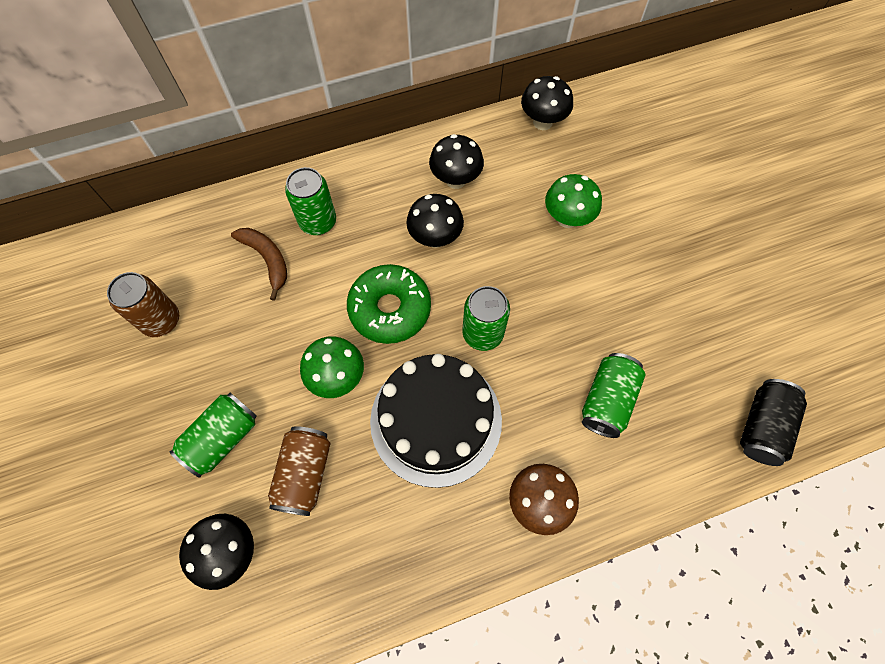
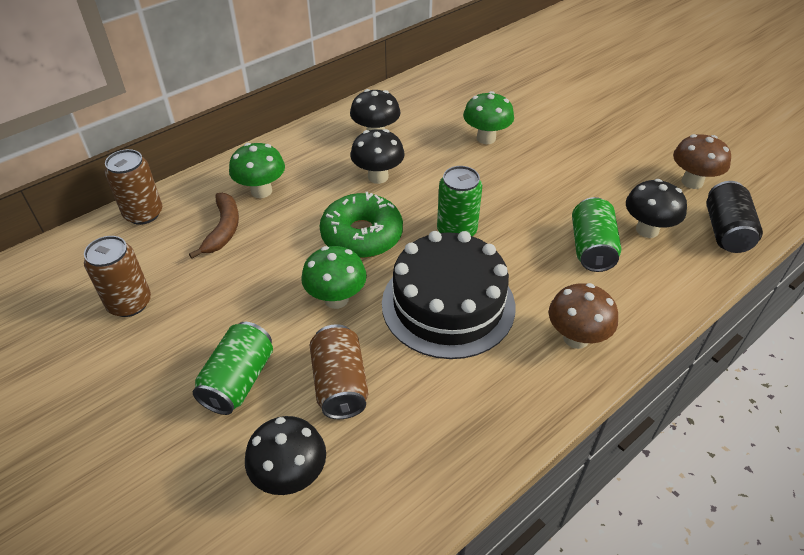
camera: 20 degrees left, 20 degrees down
(204, 217) = (143, 214): none -> brown can
(267, 260) = (223, 229): brown banana -> brown banana turned 60 degrees clockwise
(318, 222) = (261, 191): green can -> green mushroom
(542, 122) = (430, 84): black mushroom -> black mushroom (647, 230)
(762, 349) = (692, 182): none -> brown mushroom

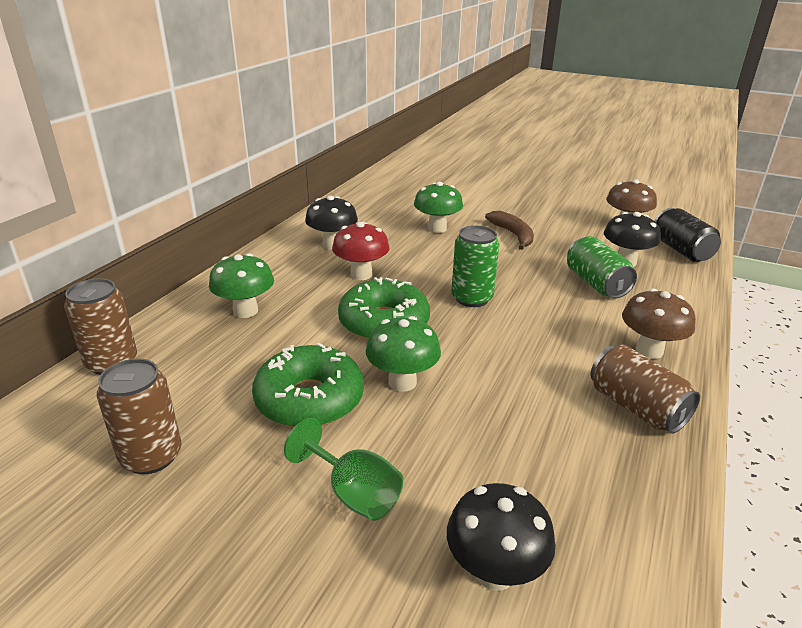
camera: 25 degrees left, 15 degrees down
(223, 229) = (225, 354): brown banana -> brown banana (513, 235)
(239, 380) = (353, 493): green can -> green goblet
(258, 292) = (309, 399): none -> green donut
(340, 384) = (471, 458): brown can -> brown can (636, 407)
(378, 177) = (361, 274): black mushroom -> red mushroom
(448, 304) = (516, 356): black cake -> none

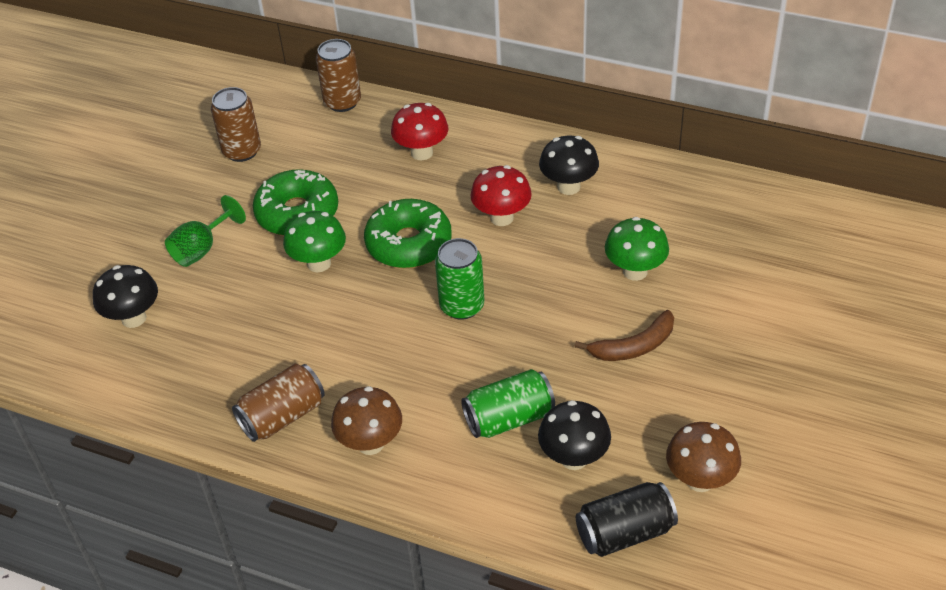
camera: 90 degrees right, 15 degrees up
(245, 311) = (422, 153): green mushroom -> red mushroom

